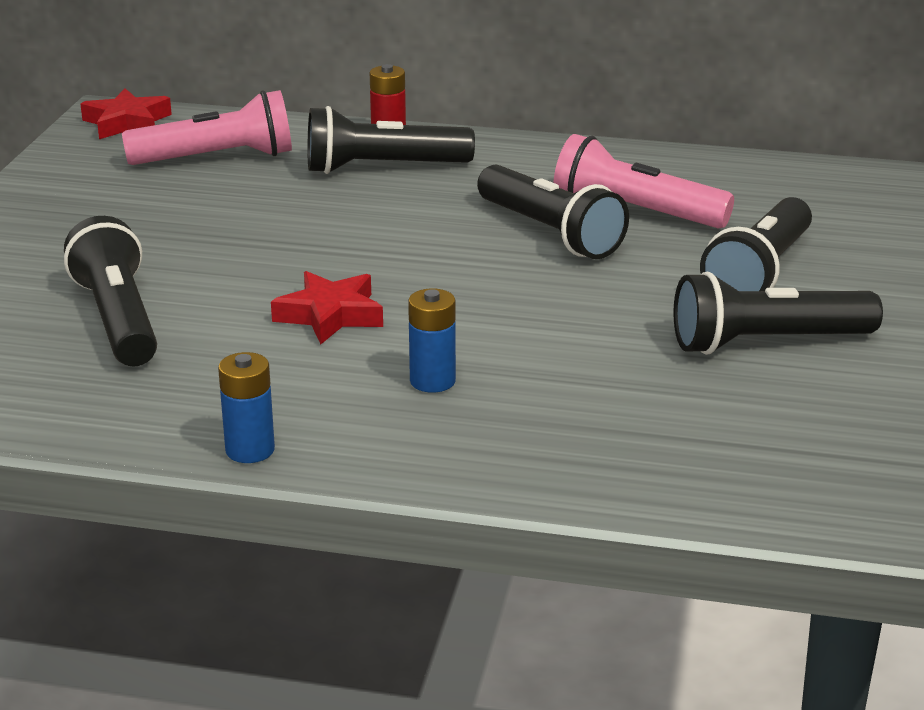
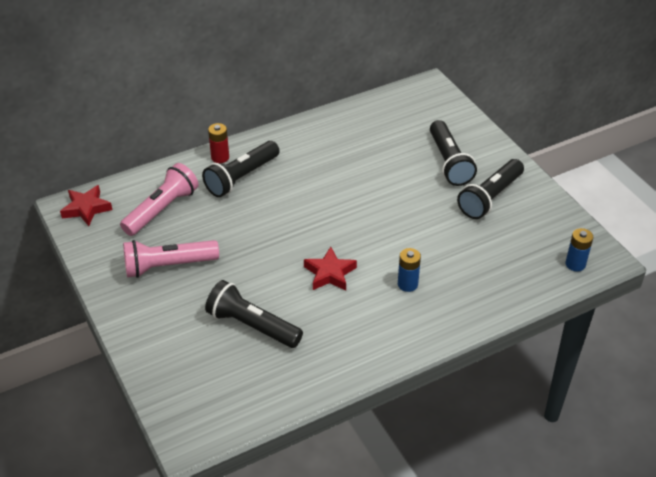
camera: 40 degrees left, 15 degrees up
(250, 450) = (389, 357): blue battery -> blue battery (575, 264)
(550, 233) = (353, 181): black flashlight -> none
(634, 212) = (370, 152): pink flashlight -> pink flashlight (168, 266)

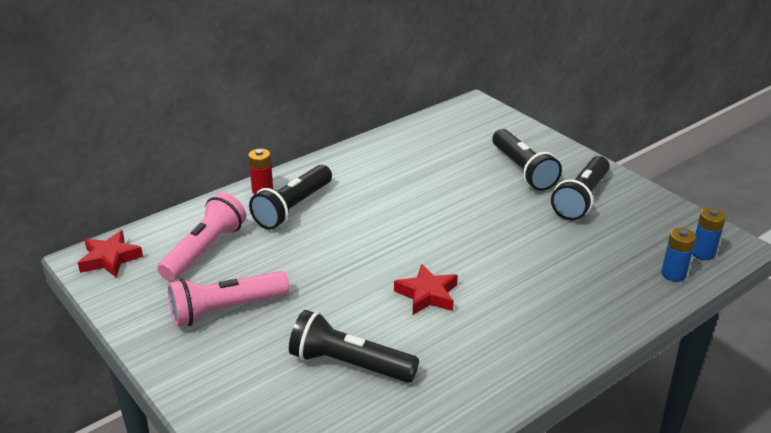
camera: 10 degrees left, 10 degrees down
(407, 284) = (523, 295): blue battery -> blue battery (673, 274)

